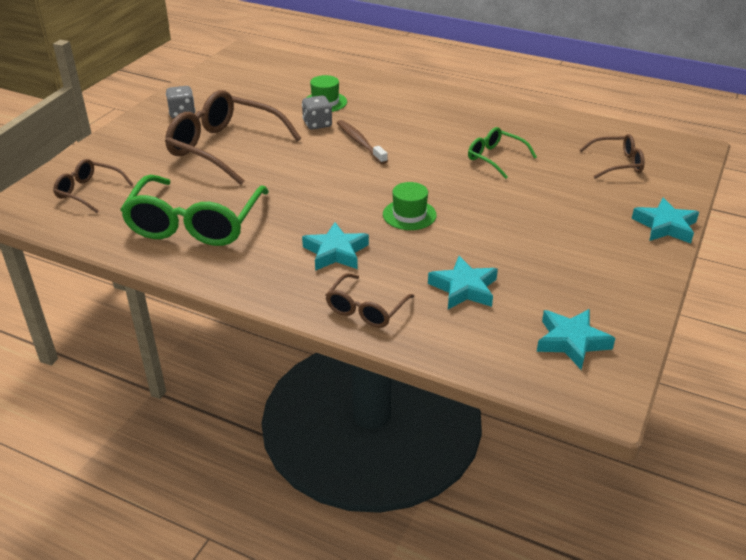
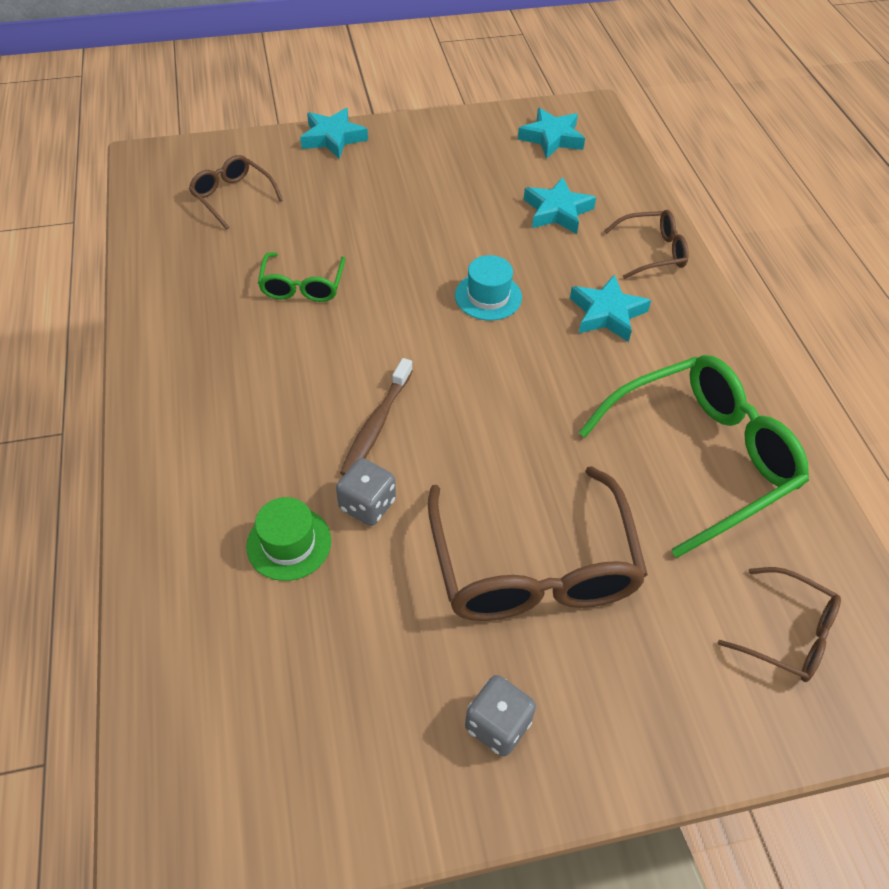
camera: 130 degrees left, 15 degrees up
(89, 192) = (786, 633): brown glasses -> brown glasses turned 45 degrees counterclockwise
(409, 215) = (488, 296): green hat -> turquoise hat

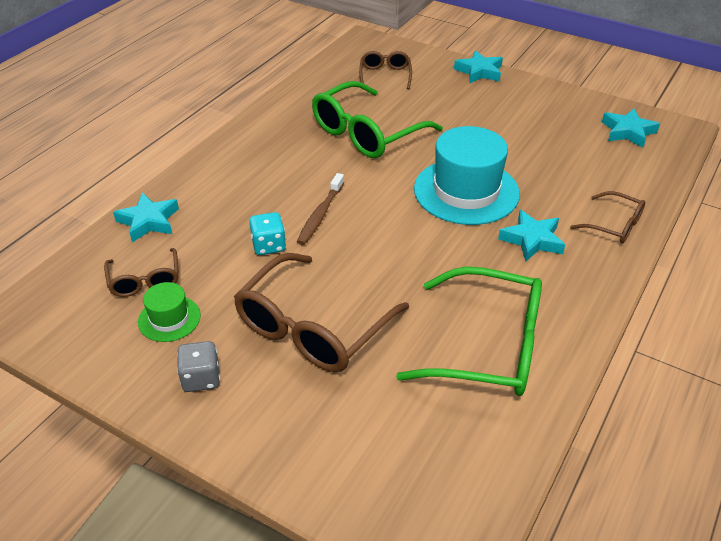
camera: 45 degrees right, 10 degrees down
(289, 543) = (212, 238): green hat -> green hat (169, 319)
(303, 285) = (367, 133): green glasses -> green glasses, size x1.91
(367, 504) = (268, 245): grey dice -> turquoise dice
(376, 424) = (320, 215): brown toothbrush -> brown toothbrush turned 45 degrees counterclockwise
(488, 296) = (466, 191): turquoise hat -> turquoise hat, size x2.04
(557, 211) = (575, 171): turquoise star -> turquoise star (149, 221)
(786, 633) = (414, 465): brown glasses -> brown glasses (145, 280)

